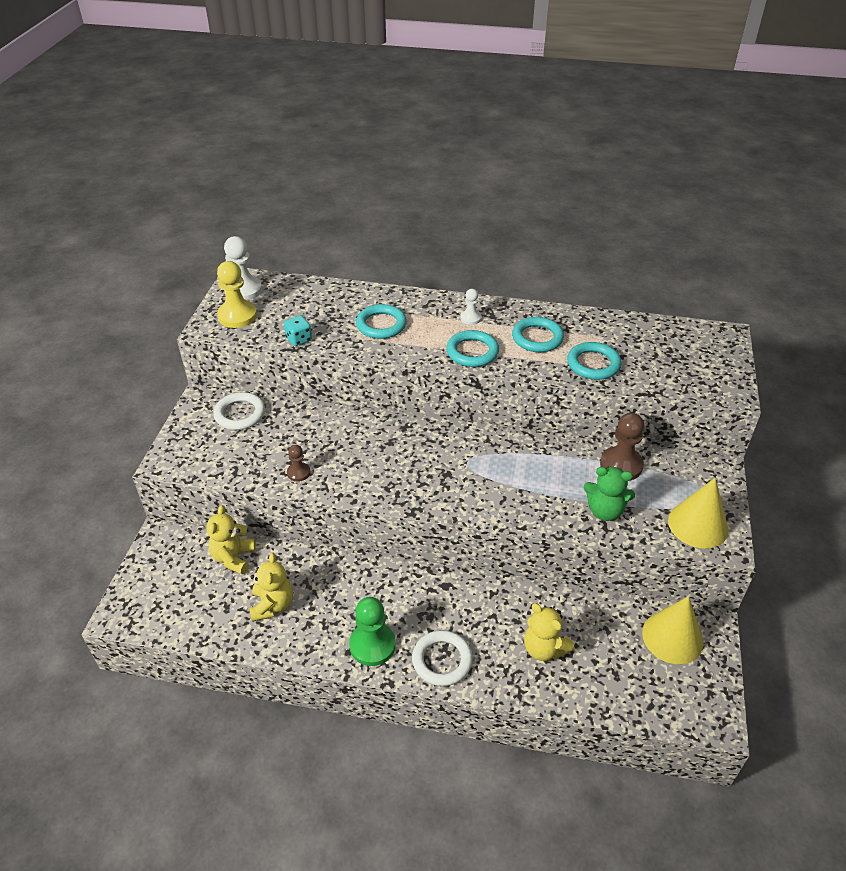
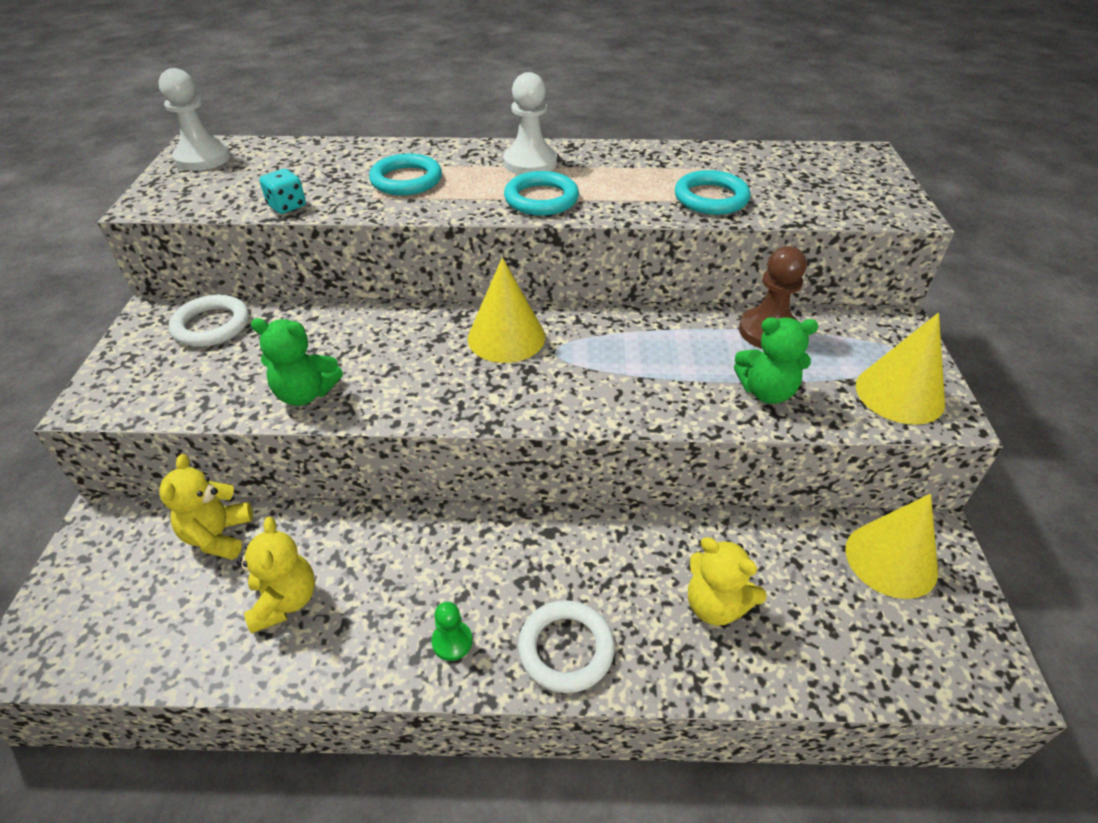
camera: 10 degrees left, 0 degrees up
(237, 316) = (193, 187): yellow pawn -> none
(298, 473) = (305, 393): brown pawn -> green teddy bear
(372, 645) = (452, 641): green pawn -> green pawn, size x0.55
(435, 447) = (506, 337): none -> yellow cone
(470, 318) = (530, 163): white pawn -> white pawn, size x1.82
(537, 338) = (626, 176): turquoise ring -> none

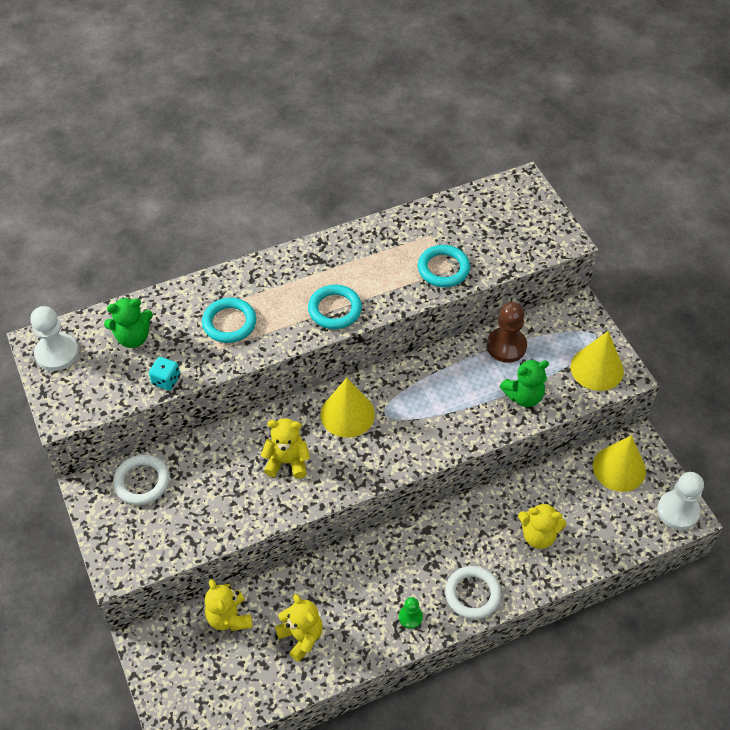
camera: 25 degrees left, 10 degrees up
(305, 393) = (250, 508): green teddy bear -> green teddy bear (133, 337)
(392, 361) = (287, 462): none -> yellow teddy bear
(530, 163) = (304, 273): white pawn -> white pawn (678, 511)

